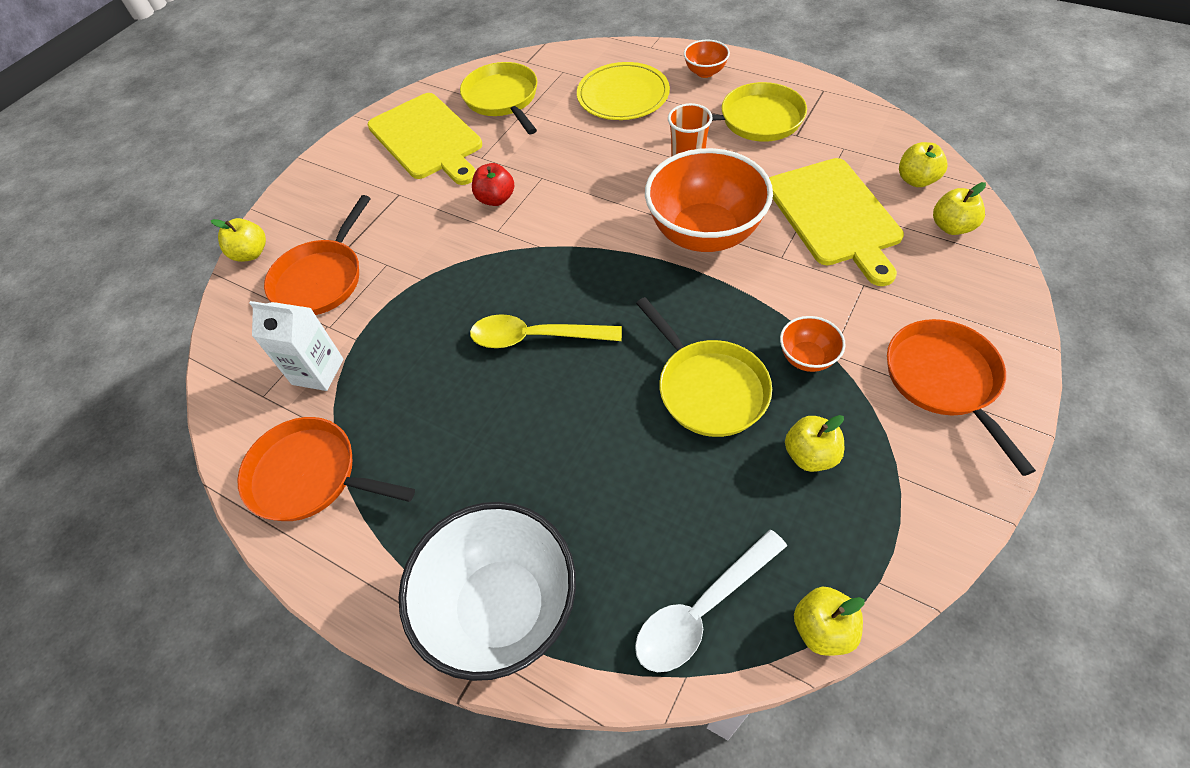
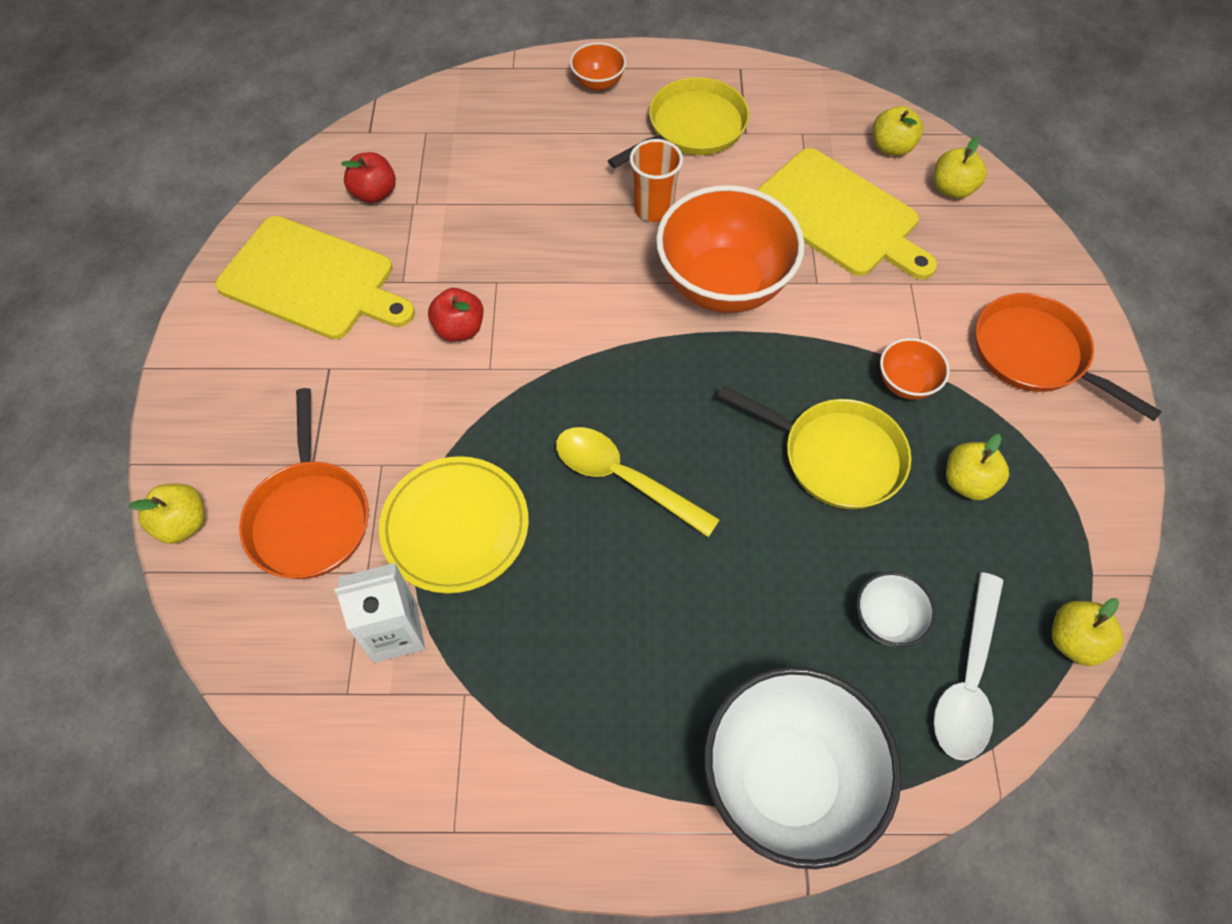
camera: 35 degrees left, 5 degrees up
(310, 476) = (480, 755): orange pan -> none
(503, 99) = (374, 193): yellow pan -> red apple
(535, 337) = (623, 478): yellow spoon -> yellow spoon turned 60 degrees clockwise
(623, 95) = (522, 142): yellow plate -> yellow plate (455, 526)
(665, 529) = (887, 620): none -> white bowl

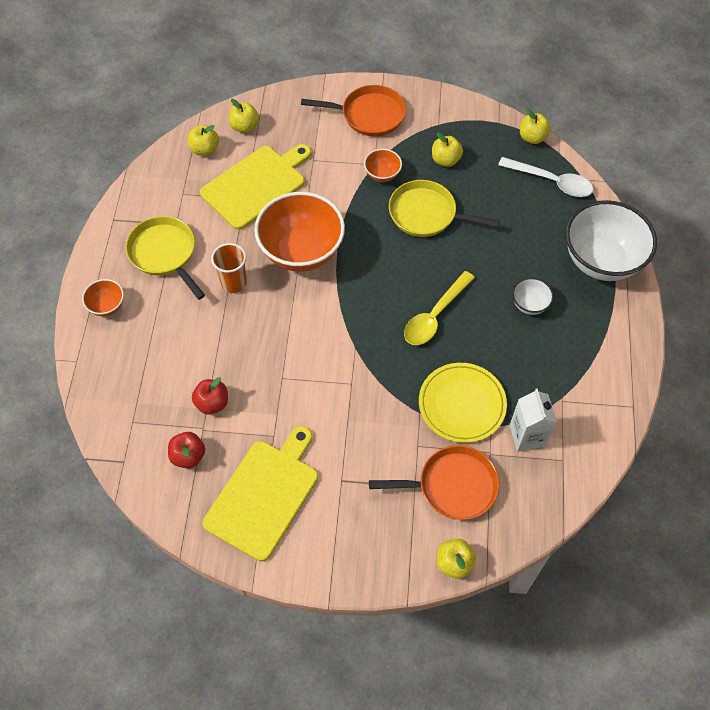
camera: 85 degrees left, 0 degrees up
(459, 329) = (318, 400): red apple -> red apple (212, 403)
(835, 456) = (426, 214): yellow pan -> yellow pan turned 105 degrees counterclockwise
(887, 620) = (521, 208): white bowl -> white bowl (529, 304)
(1035, 354) = (369, 115): orange pan -> orange pan turned 135 degrees counterclockwise

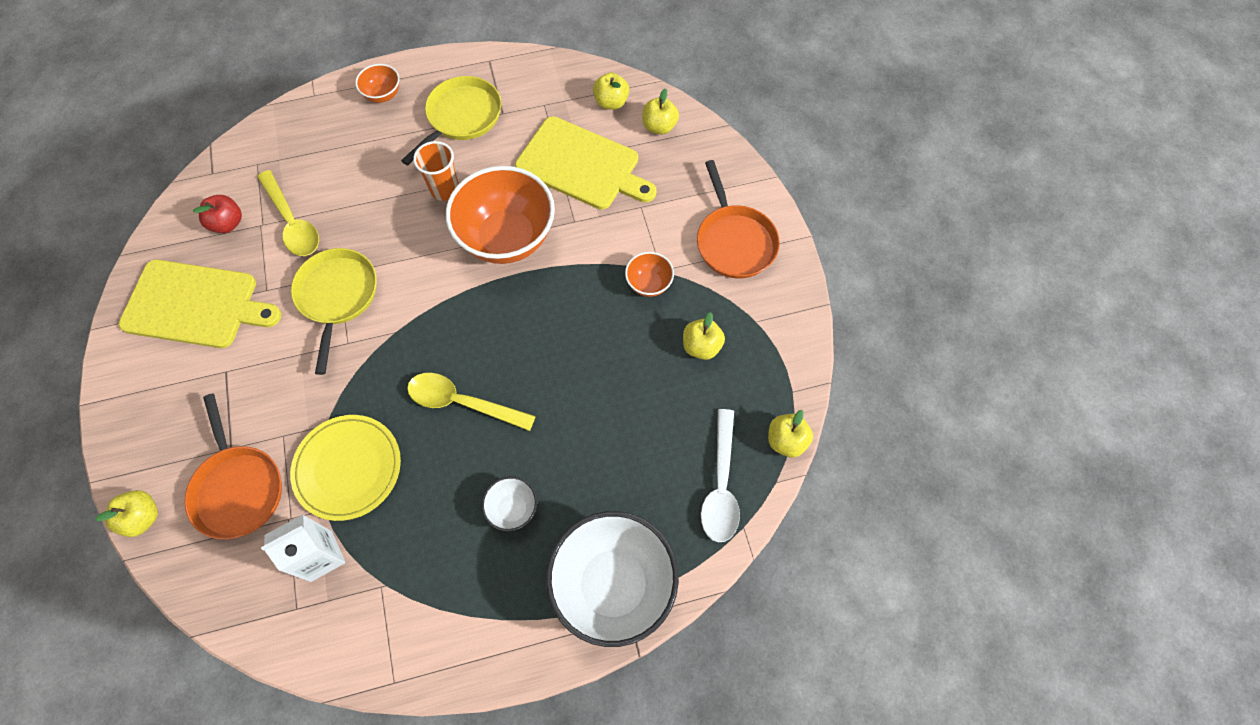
camera: 70 degrees right, 5 degrees up
(212, 403) = (292, 222): red apple -> yellow spoon
(426, 214) = (608, 349): yellow pan -> yellow pan (337, 296)

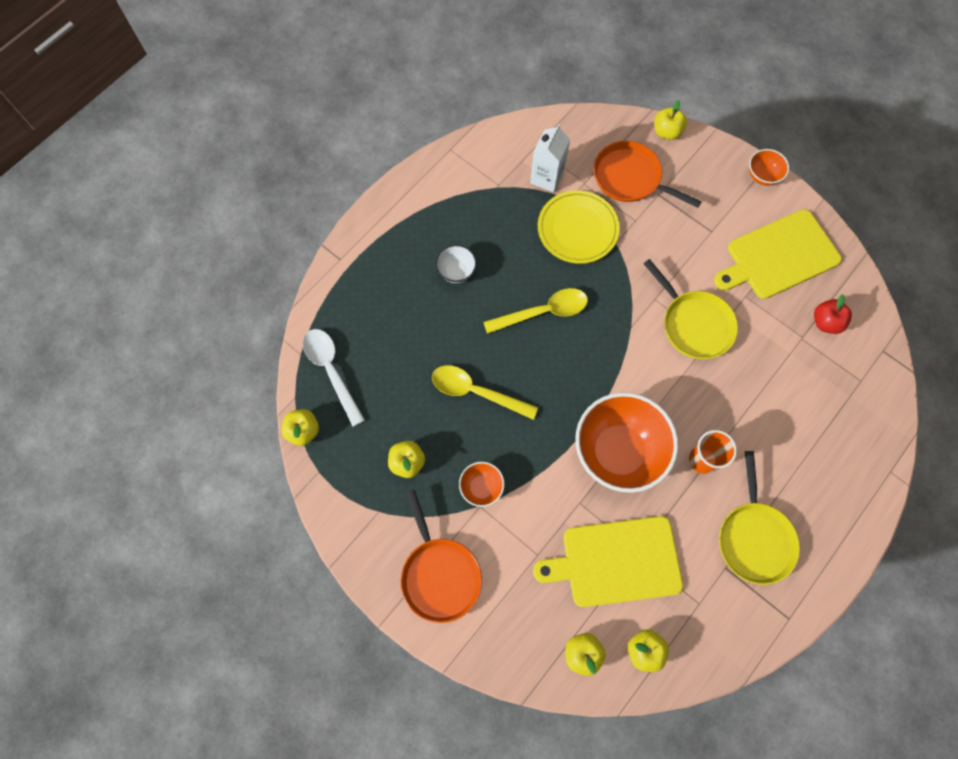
camera: 145 degrees right, 5 degrees up
(292, 222) = (783, 354): yellow spoon -> yellow spoon (476, 392)
(383, 95) = (838, 513): orange bowl -> orange bowl (762, 176)
(613, 585) = (362, 270): white bowl -> none
(734, 241) = (439, 574): orange pan -> orange pan turned 150 degrees counterclockwise

